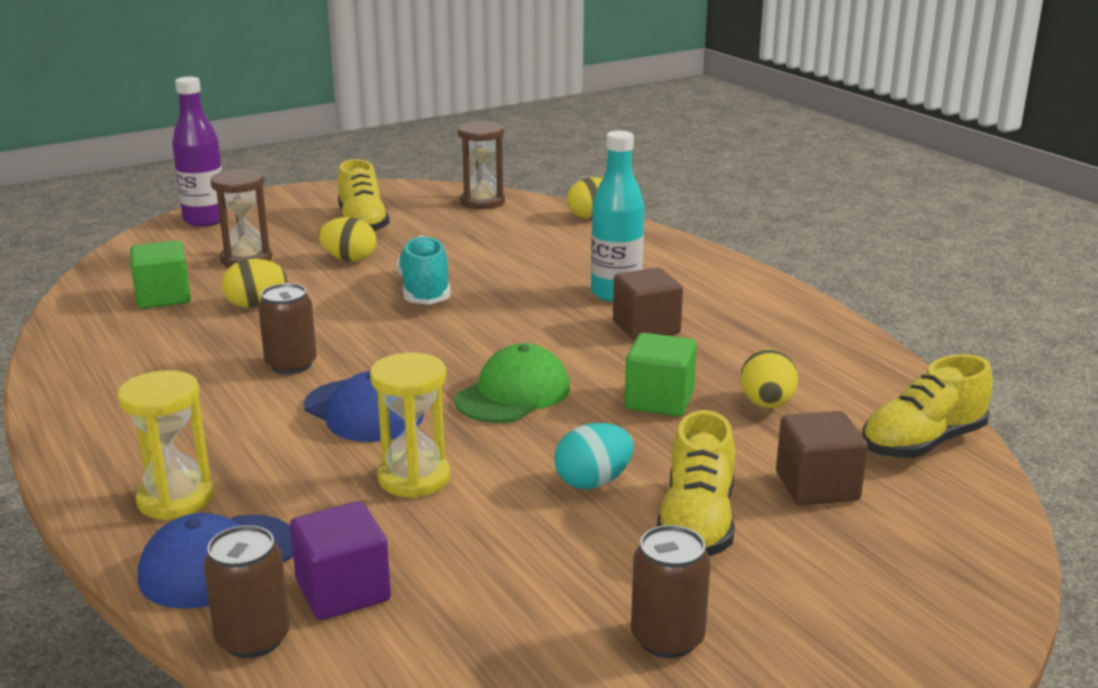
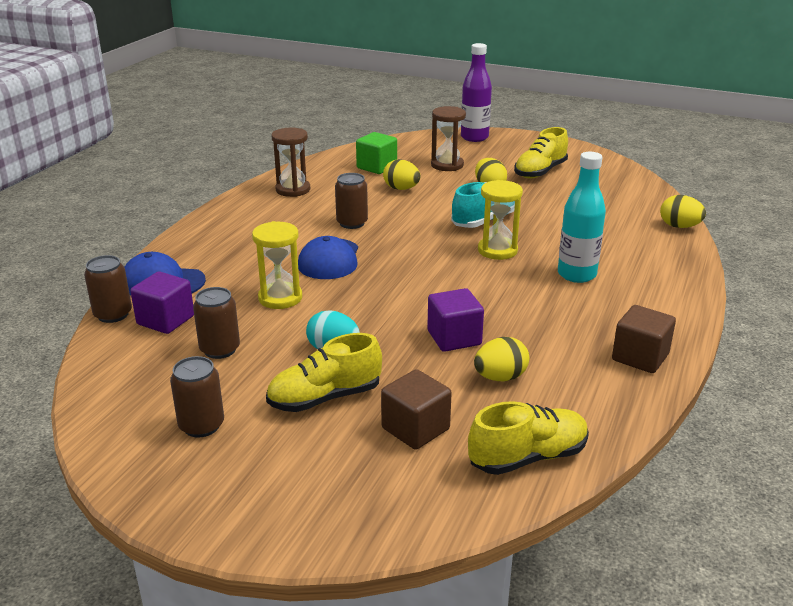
camera: 55 degrees right, 5 degrees up
(175, 499) = (201, 251): yellow hourglass -> yellow hourglass (497, 250)
(482, 202) = (634, 188): brown hourglass -> brown hourglass (293, 190)
(489, 567) = (220, 349): none -> brown can
(513, 394) = (401, 291): green cap -> none
(646, 328) = (544, 301): brown cube -> brown cube (640, 357)
(659, 400) = (454, 338): green cube -> purple cube
(922, 443) = (528, 457): yellow shoe -> yellow shoe turned 135 degrees clockwise

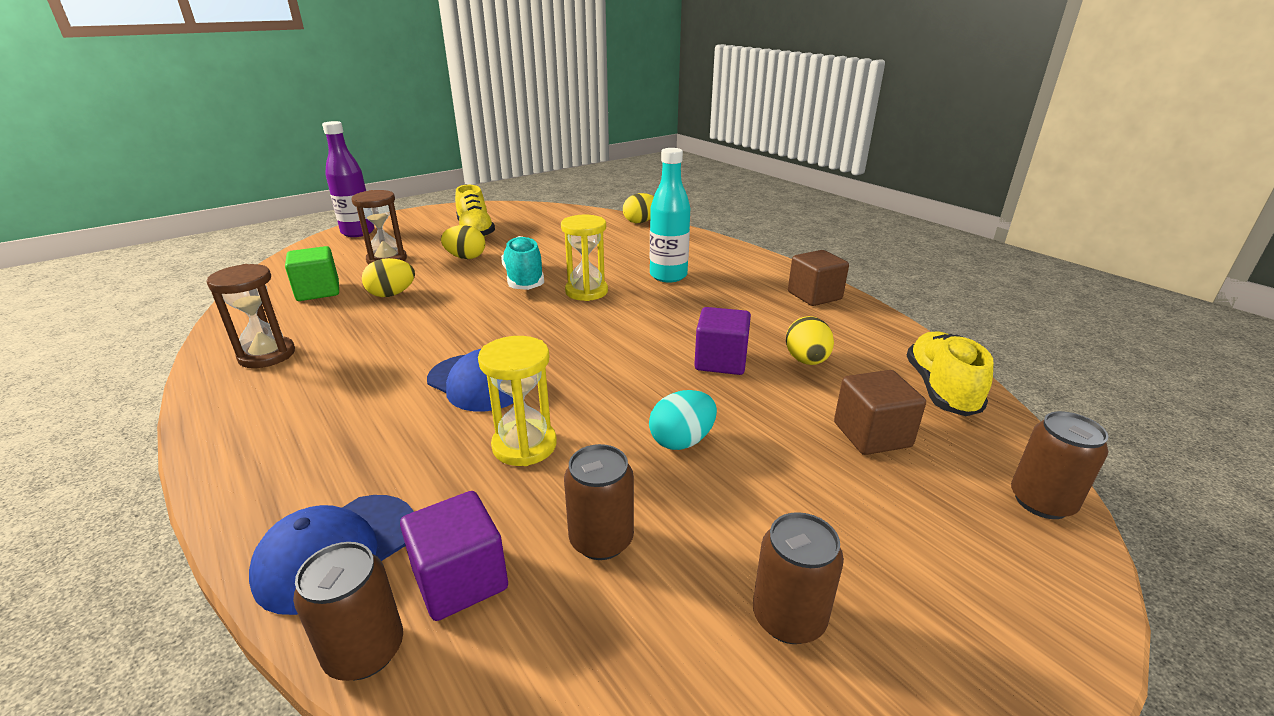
camera: 60 degrees left, 0 degrees up
(325, 398) = (781, 478): yellow shoe -> none
(352, 223) = (418, 343): brown can -> brown can (1041, 502)

